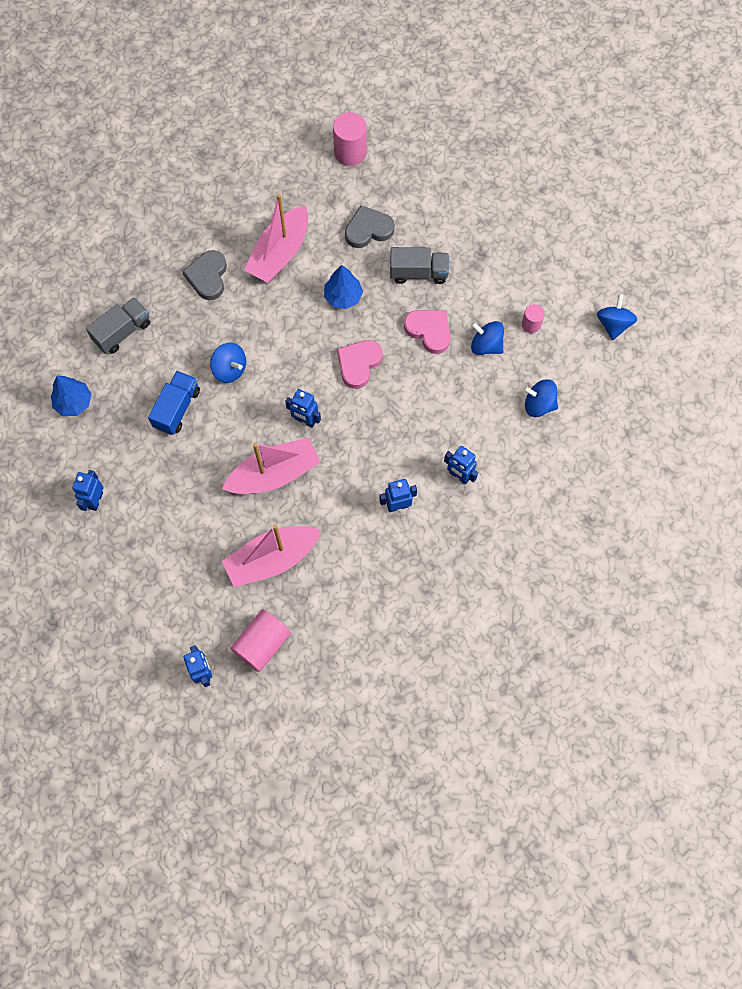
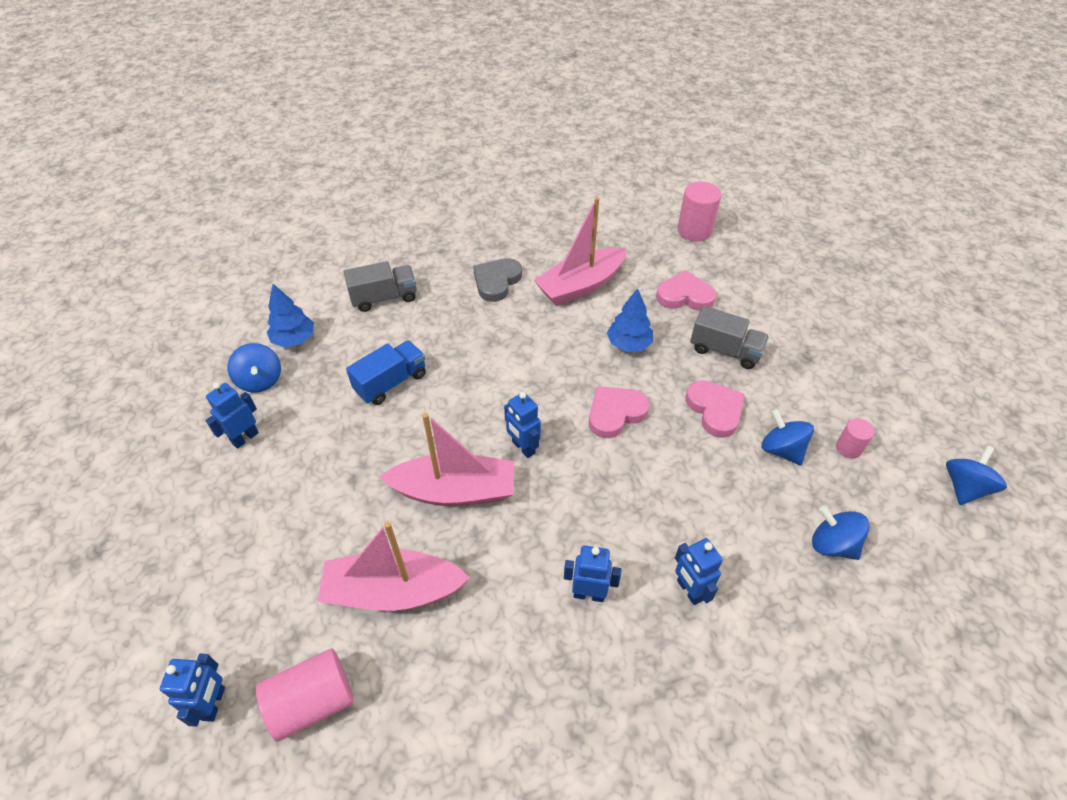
camera: 25 degrees right, 20 degrees down
(230, 369) = (469, 367): blue spinning top -> blue spinning top (260, 380)
(368, 229) = (685, 296): grey heart -> pink heart

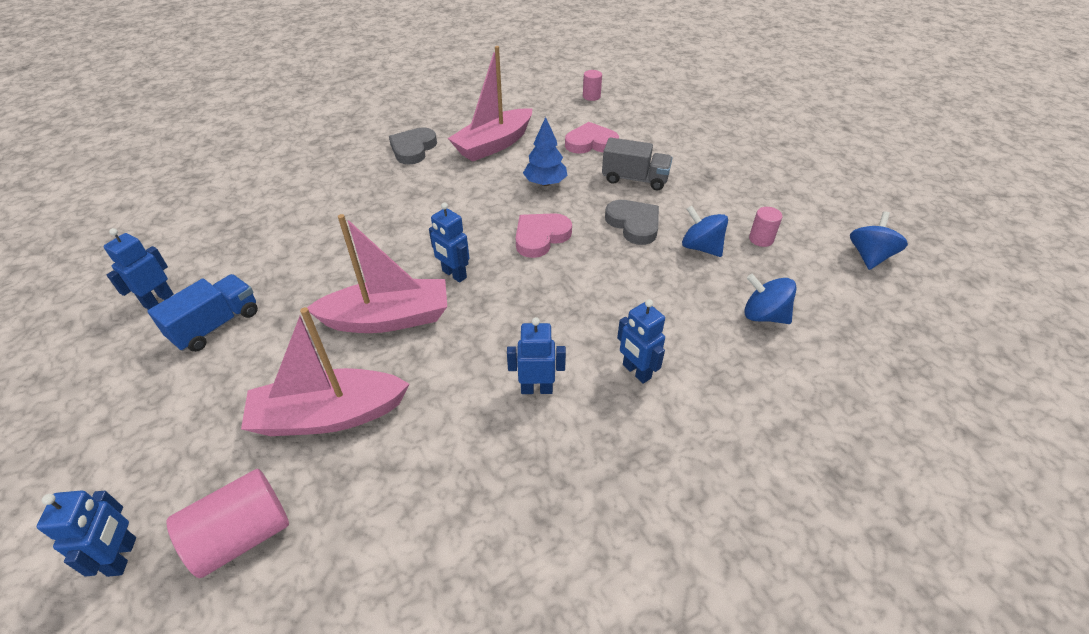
camera: 10 degrees left, 5 degrees down
(260, 380) = (175, 250): blue spinning top -> none
(294, 339) = (210, 213): blue tree -> none
(384, 298) = (302, 171): grey truck -> none
(391, 383) = (314, 237): blue truck -> blue truck (216, 325)
(694, 230) = (591, 96): pink cylinder -> pink cylinder, size x0.57
(715, 410) = (634, 224): pink heart -> grey heart

